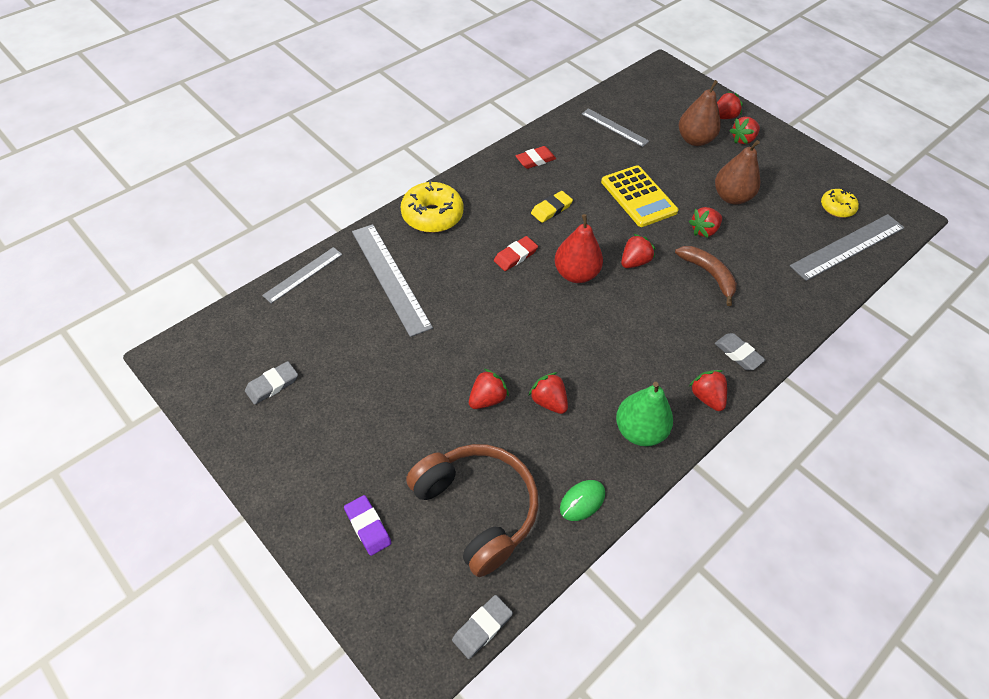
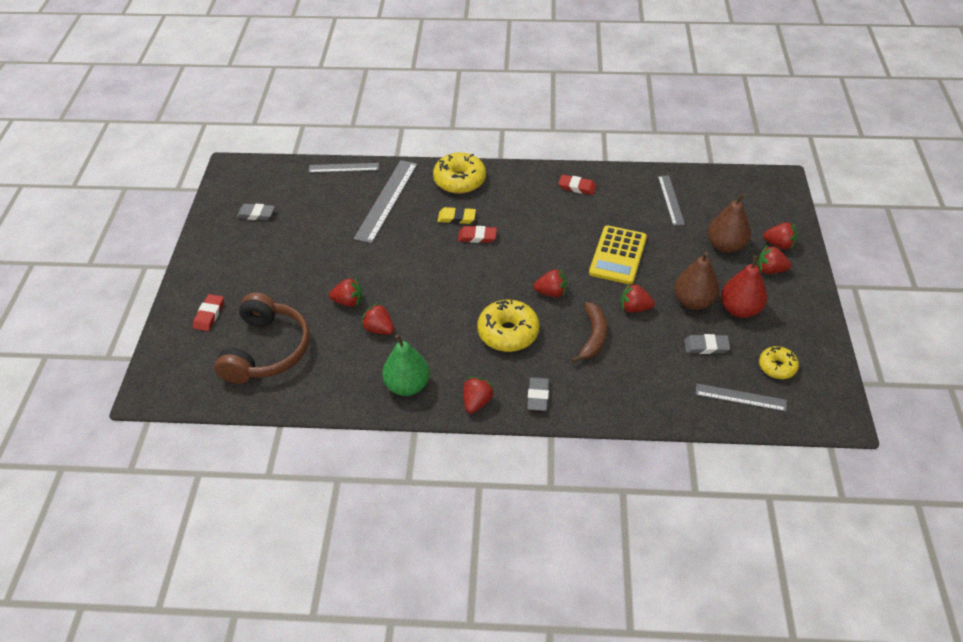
camera: 50 degrees right, 5 degrees down
(368, 526) = (209, 315): purple eraser -> red eraser
(482, 627) = (195, 403): grey eraser -> grey eraser (706, 346)
(548, 401) = (379, 329): red strawberry -> red strawberry turned 60 degrees counterclockwise
(551, 209) = (542, 224): yellow eraser -> yellow eraser (456, 218)
(576, 274) = (500, 273): red pear -> red pear (739, 309)
(582, 501) = (323, 392): green mouse -> none
(649, 320) = (508, 332): none -> yellow donut
(848, 246) = (740, 397): grey ruler -> grey ruler, size x0.59

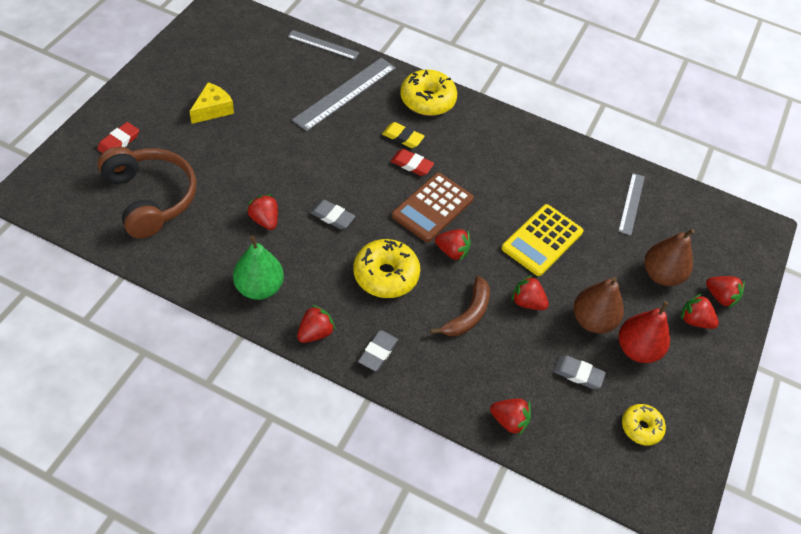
camera: 15 degrees right, 5 degrees up
(256, 214) = (216, 60): grey eraser -> grey eraser (332, 216)
(267, 350) = (150, 198): brown headphones -> brown headphones turned 60 degrees counterclockwise
(278, 256) = (213, 109): none -> yellow cheese
(348, 301) = (251, 181): red strawberry -> red strawberry (509, 421)
(514, 264) = (432, 207): none -> brown calculator
(577, 187) = (541, 152): red eraser -> none
(740, 397) = (583, 443): grey ruler -> none

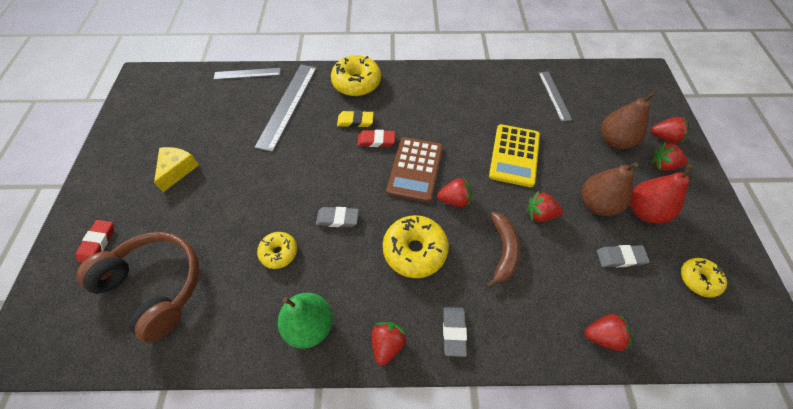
camera: 20 degrees left, 5 degrees up
(264, 220) = (279, 252): red strawberry -> yellow donut

